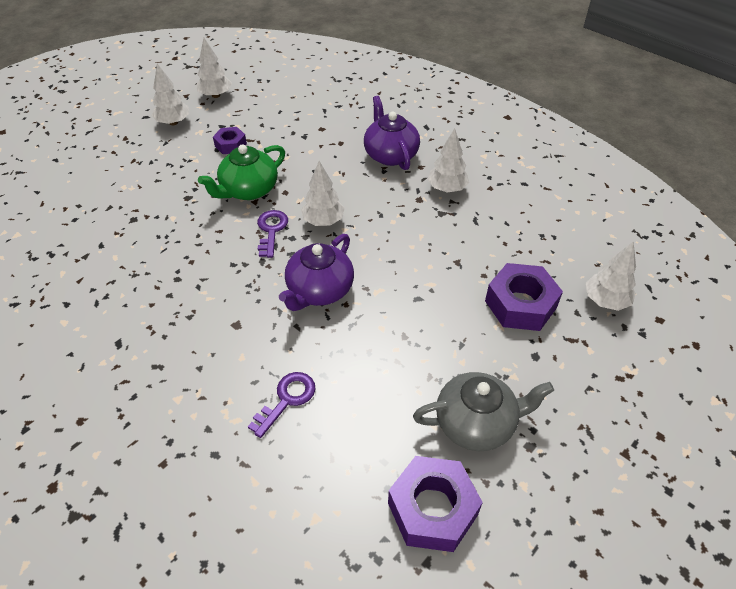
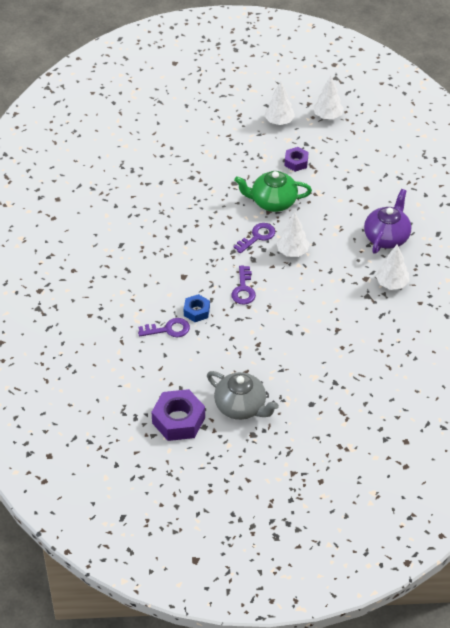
camera: 45 degrees right, 0 degrees up
(296, 352) = (196, 311): none -> blue nut
(319, 290) = (243, 289): purple teapot -> purple key
(520, 304) = (340, 376): purple nut -> none
(605, 301) = (390, 410): white tree -> none

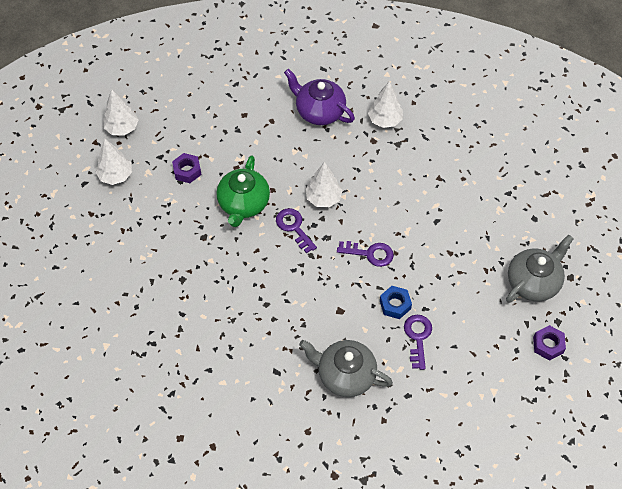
camera: 80 degrees left, 10 degrees up
(125, 286) = (345, 375): none -> grey teapot
(178, 420) = (548, 345): purple nut -> purple nut, size x0.57

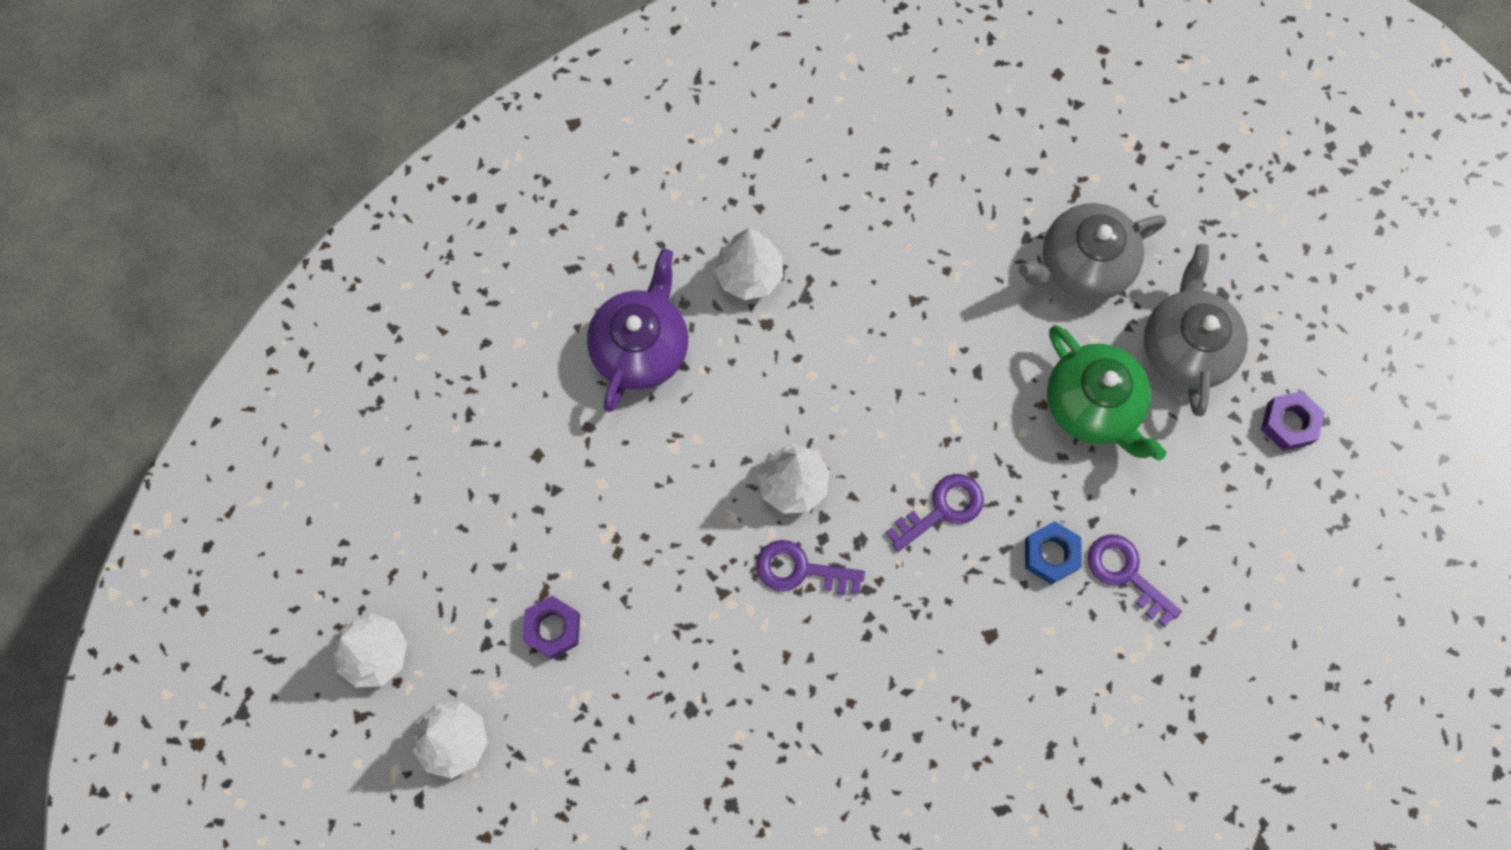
camera: 45 degrees left, 15 degrees up
(243, 204) = (691, 602): green teapot -> green teapot (1093, 405)
(319, 111) = (641, 346): purple teapot -> purple teapot turned 120 degrees clockwise
(345, 375) = (1092, 723): grey teapot -> grey teapot (1083, 265)

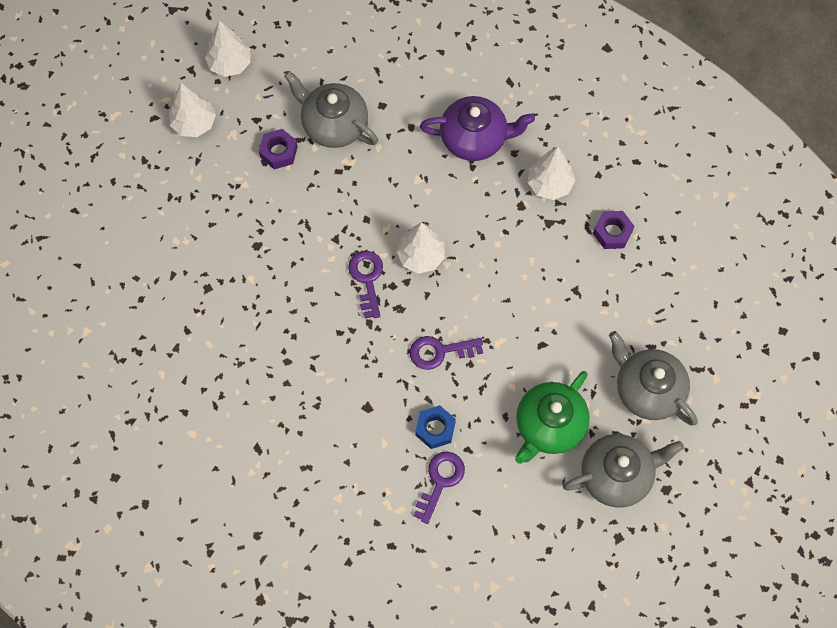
camera: 70 degrees right, 5 degrees down
(540, 534) = (333, 124): none -> grey teapot
(942, 509) = (439, 352): purple key -> purple key turned 135 degrees clockwise
(1289, 423) = (590, 561): purple nut -> purple nut (612, 232)

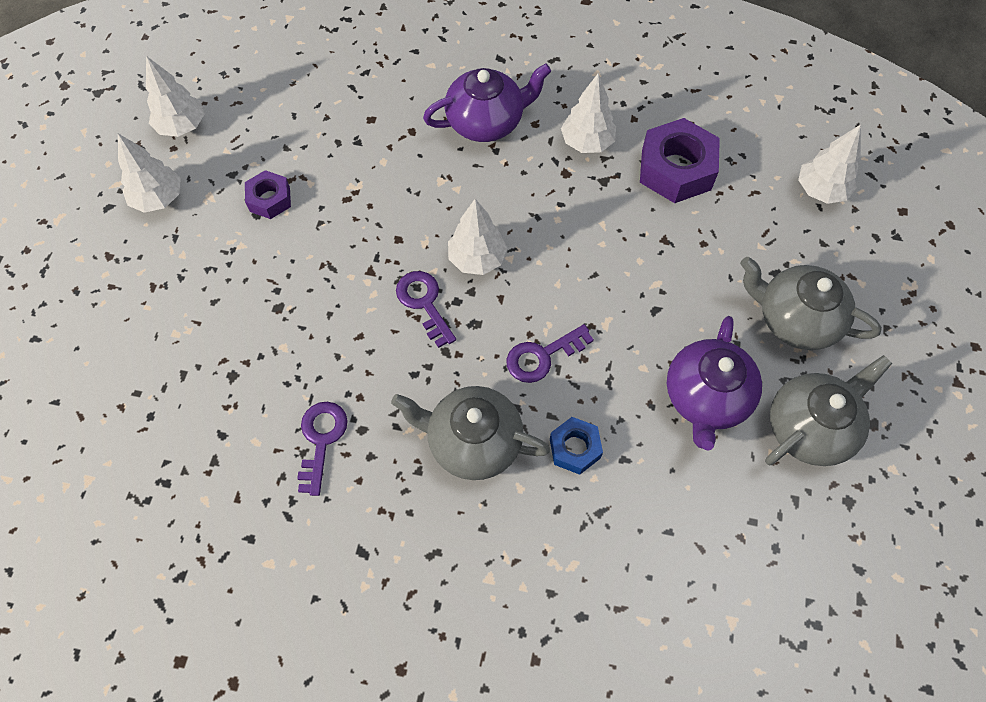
camera: 20 degrees left, 5 degrees down
(333, 124) = (323, 153): grey teapot -> grey teapot (472, 441)
(440, 481) = (608, 510): purple key -> purple key (321, 439)
(549, 426) = (706, 398): green teapot -> purple teapot
(612, 232) = (676, 169): purple nut -> purple nut, size x1.77
(723, 290) = (820, 190): none -> white tree

